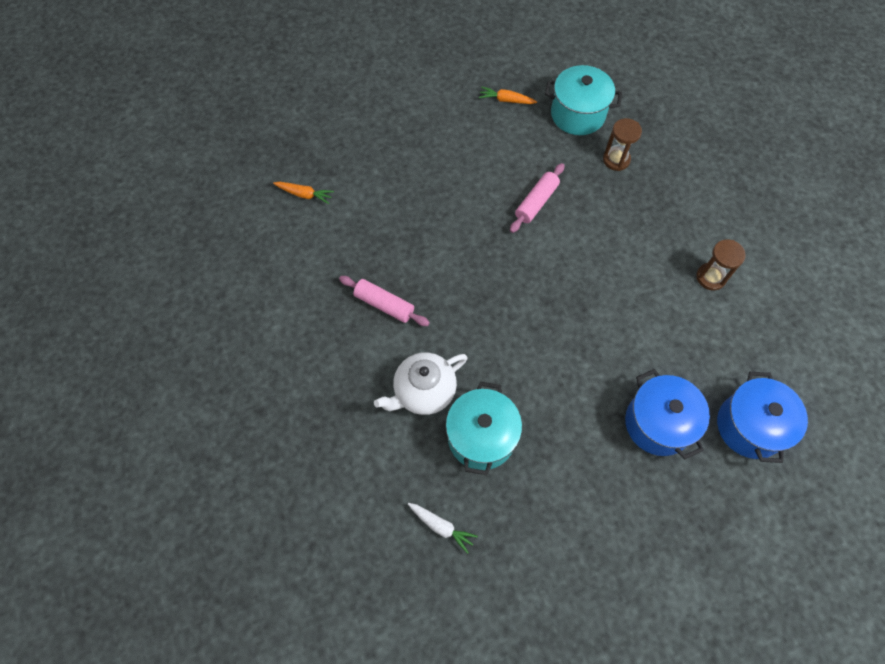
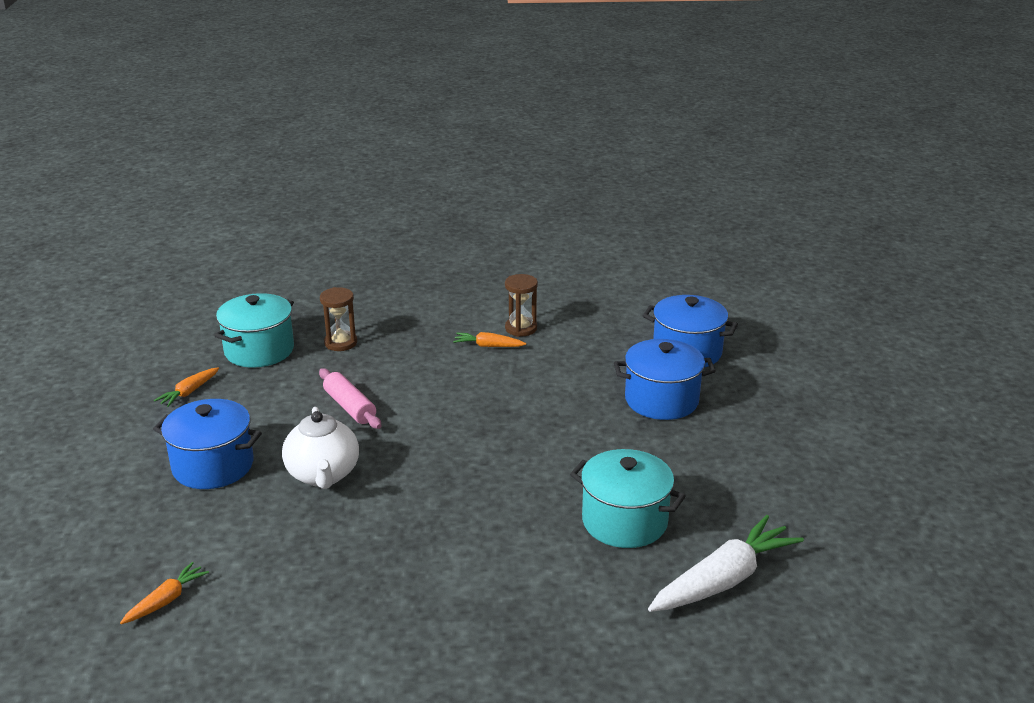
camera: 70 degrees left, 35 degrees down
(384, 305) = (402, 560): pink rolling pin -> none
(423, 392) = (544, 554): white teapot -> white teapot (323, 475)
(434, 154) = (213, 466): none -> blue pot
(441, 526) = (723, 580): white carrot -> white carrot, size x1.99
(669, 262) = (488, 346): none -> orange carrot

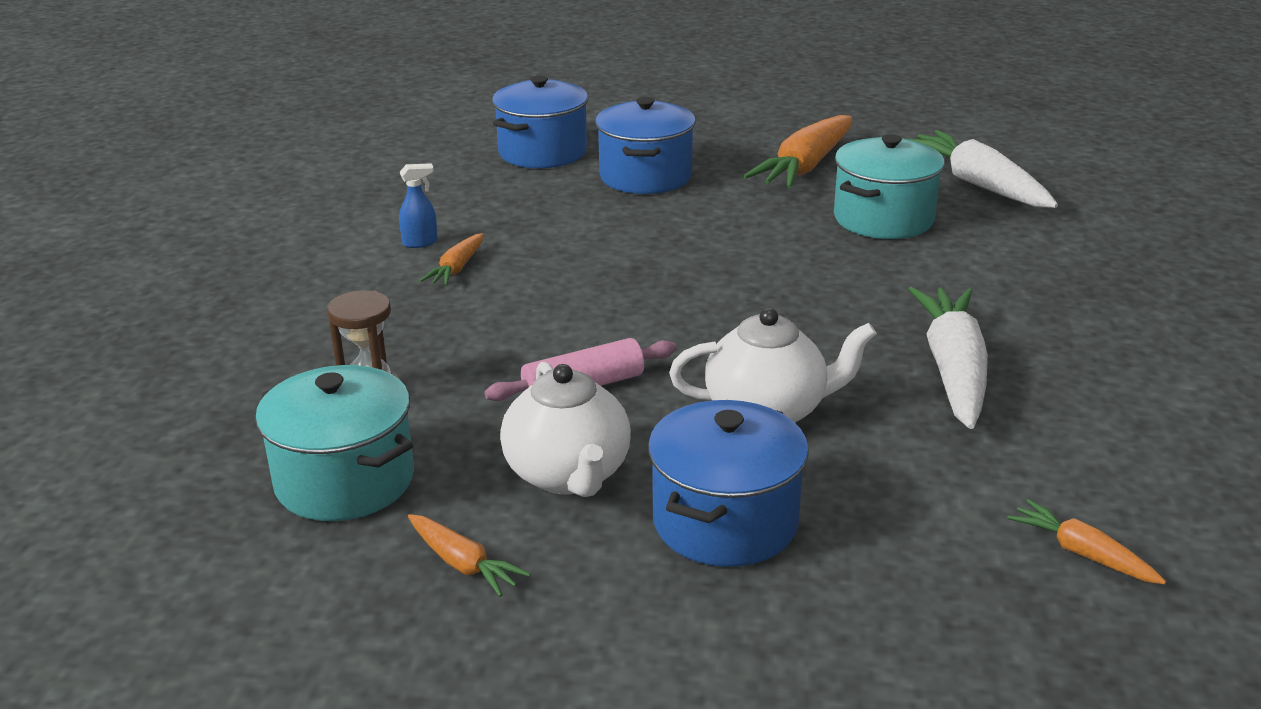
camera: 80 degrees left, 0 degrees up
(260, 412) = (568, 475): none -> white teapot
(379, 554) = (953, 370): none -> white carrot
(521, 328) = (420, 243): brown hourglass -> blue spray bottle
(717, 477) = (805, 167): none -> orange carrot

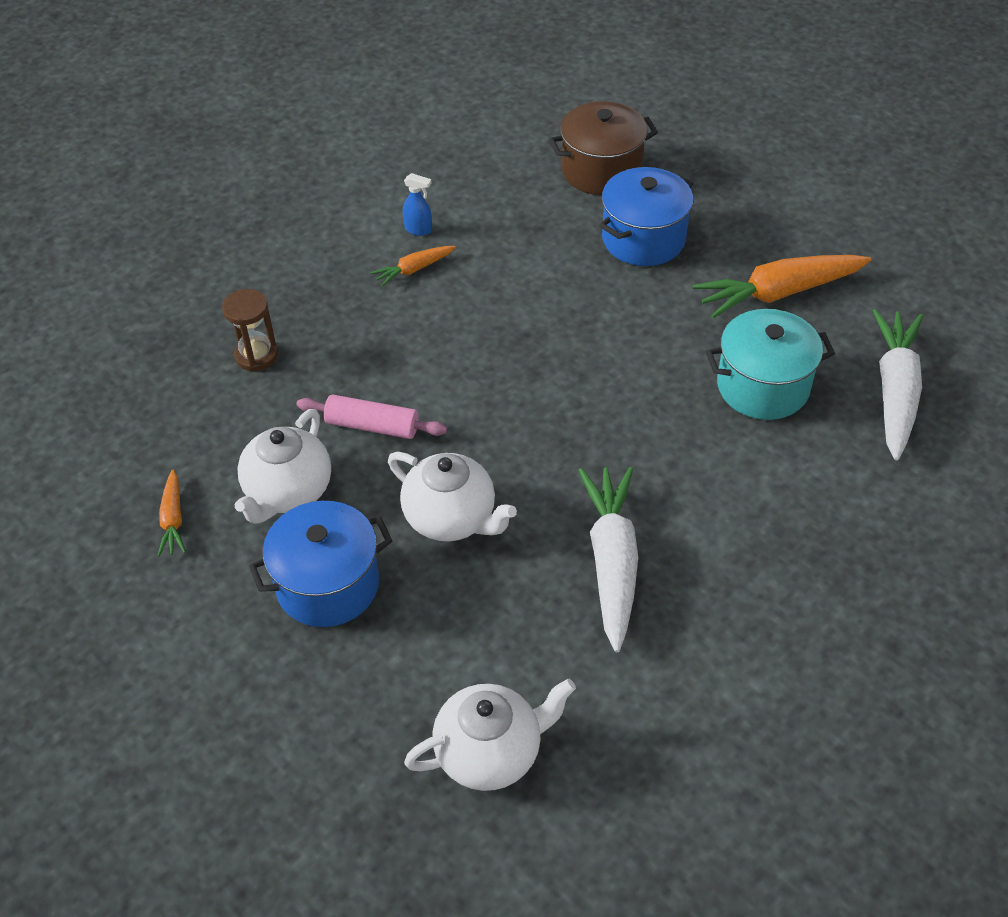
camera: 40 degrees right, 20 degrees up
(345, 481) = (178, 419): turquoise pot -> none
(542, 152) = (601, 171): blue pot -> brown pot
(953, 370) = (612, 562): white carrot -> white carrot turned 45 degrees counterclockwise
(1082, 553) = (490, 752): orange carrot -> white teapot

